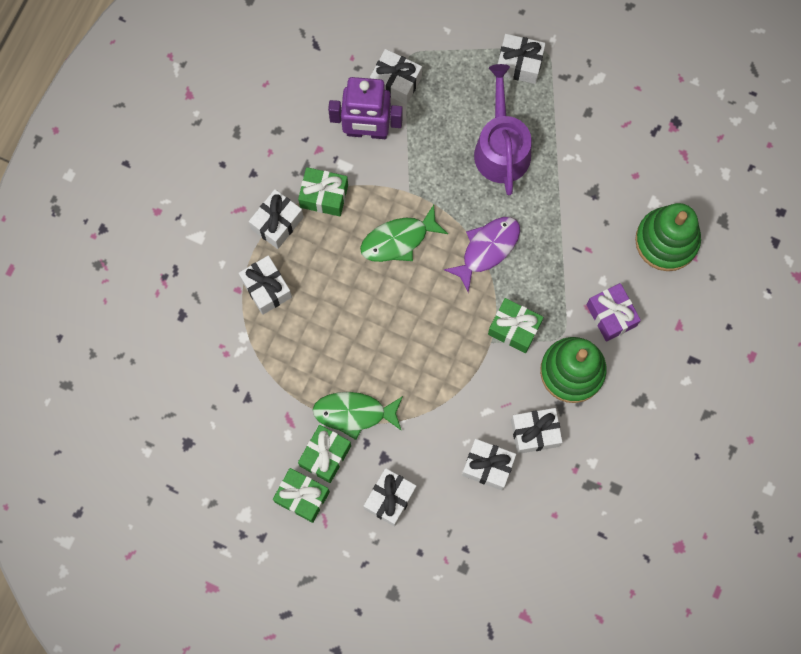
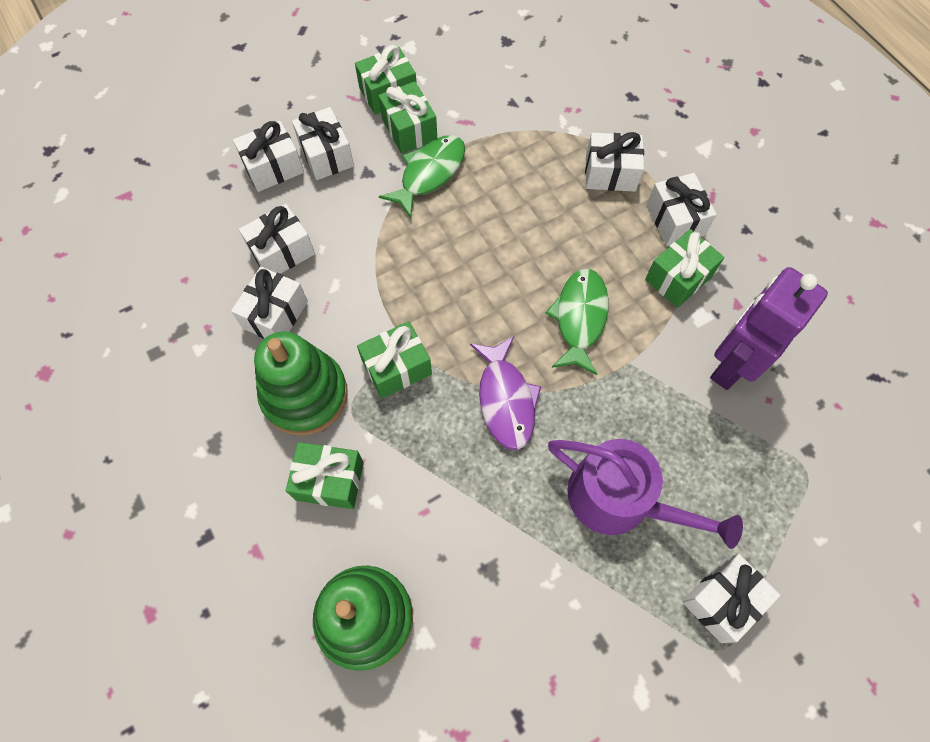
camera: 125 degrees right, 10 degrees down
(396, 82) = (778, 434): white gift -> white gift (273, 168)
(611, 315) = (329, 481): purple gift -> green gift

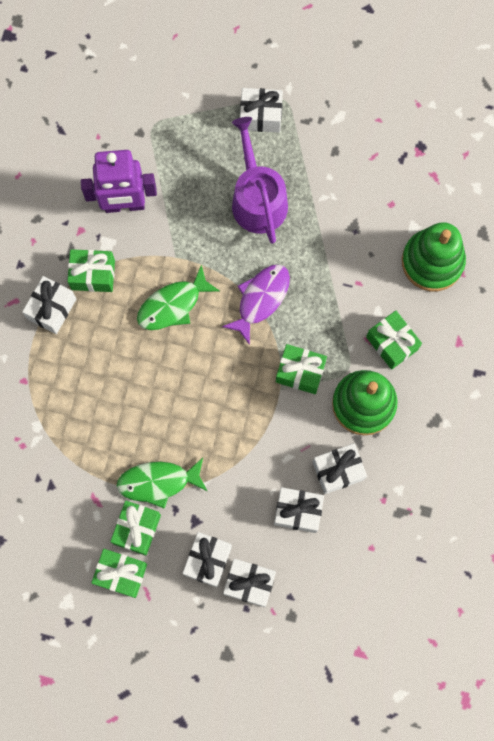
camera: 135 degrees left, 10 degrees up
(610, 173) = (52, 374): white gift -> none

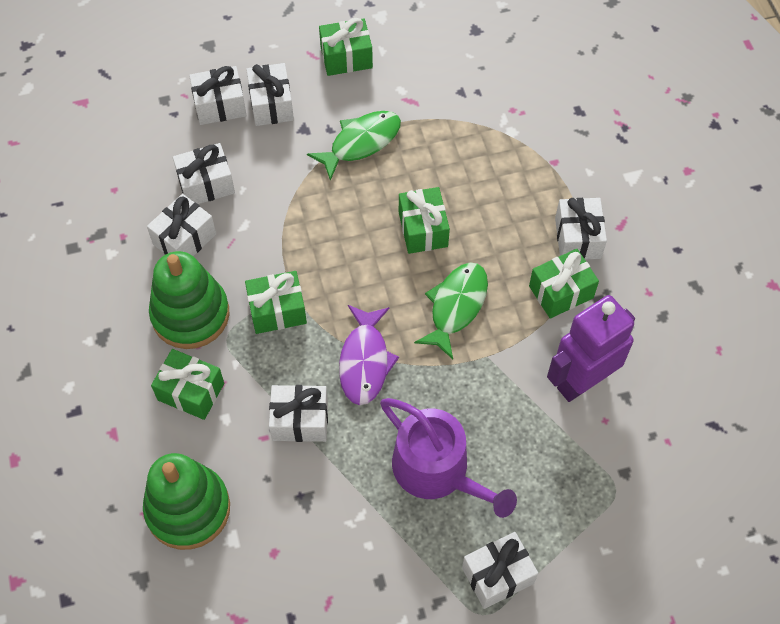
camera: 150 degrees right, 15 degrees down
(137, 529) = (355, 97): green gift -> green gift (423, 229)
(328, 281) = (300, 420): none -> white gift

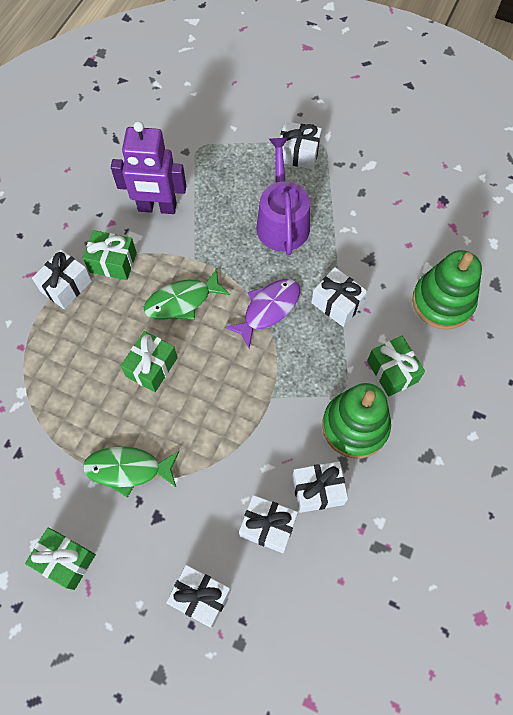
camera: 140 degrees left, 5 degrees up
(271, 104) = (161, 562): white gift -> none
(277, 310) = (295, 384): green gift -> none

